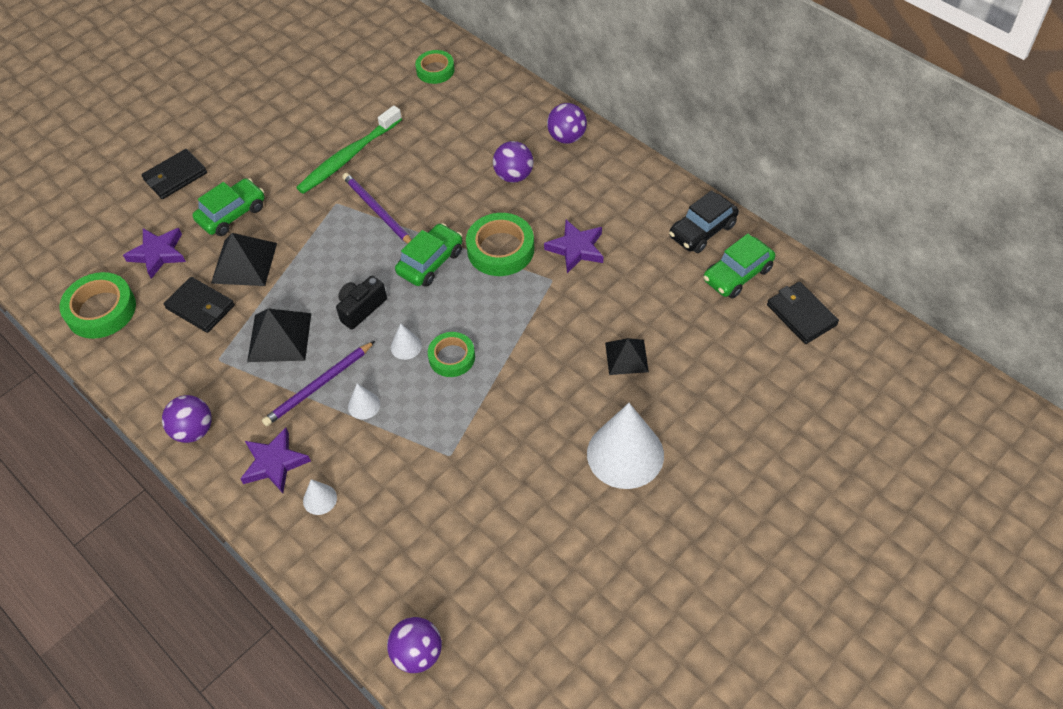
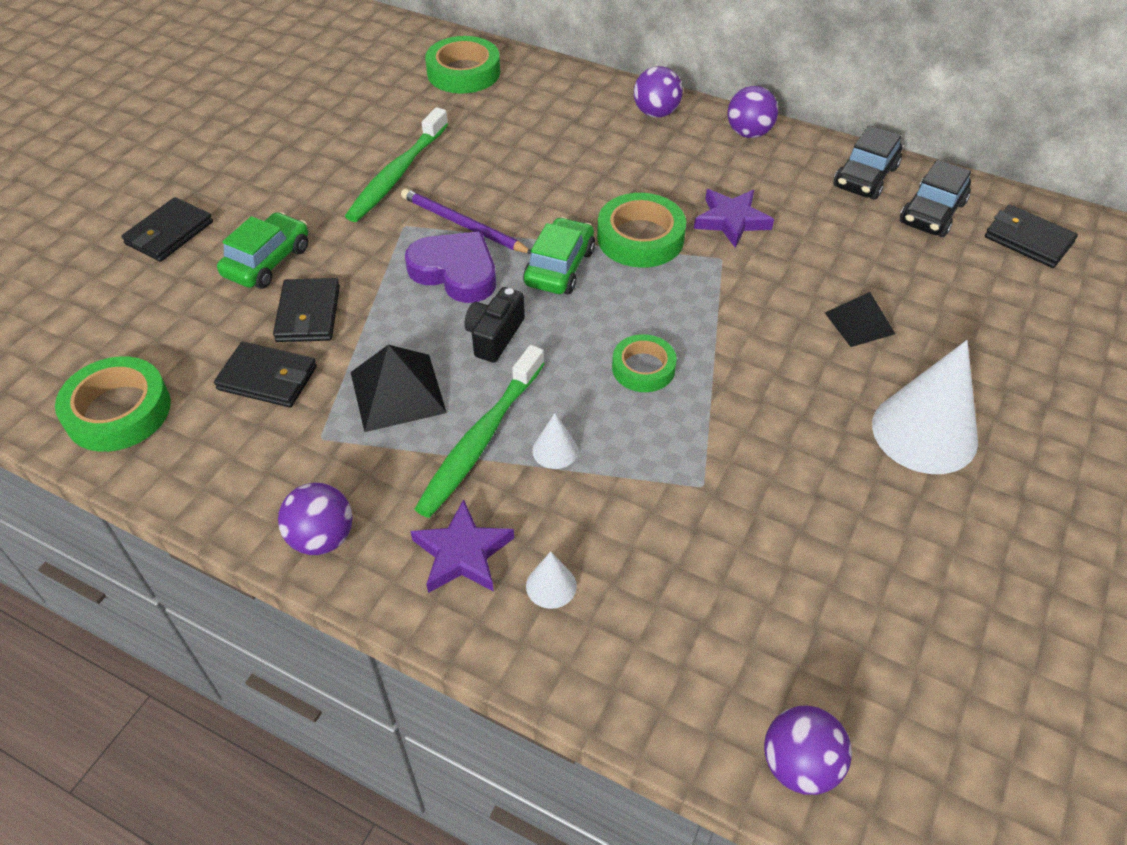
camera: 20 degrees left, 5 degrees down
(158, 254) = (179, 326): purple star -> none
(244, 263) = (308, 314): black pyramid -> black wallet
(318, 386) = (480, 440): purple pencil -> green toothbrush
(356, 250) = (455, 272): none -> purple heart
(406, 346) = (576, 368): white cone -> none
(435, 70) = (463, 72): green tape -> green tape, size x1.55
(514, 176) = (614, 160): purple ball -> purple ball (749, 133)
(737, 274) = (932, 213): green car -> black car

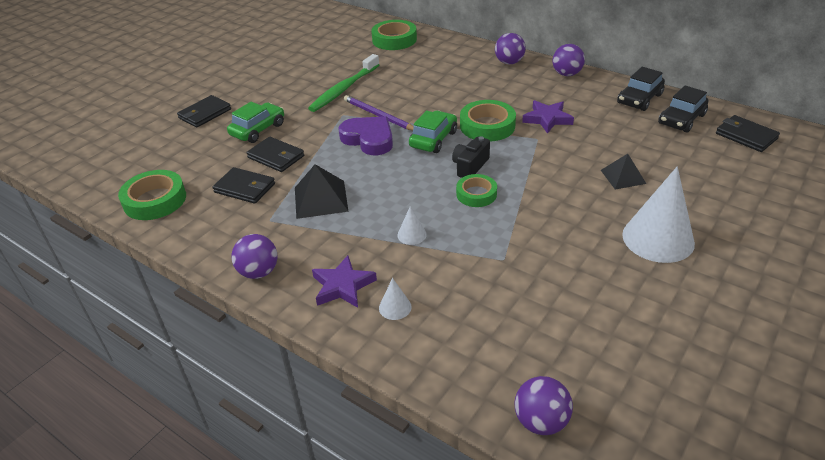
camera: 10 degrees right, 10 degrees down
(308, 314) = (276, 157): black wallet -> black wallet turned 60 degrees counterclockwise
(480, 440) = (366, 226): green toothbrush -> none
(494, 336) = (386, 173): black camera -> black camera (470, 166)

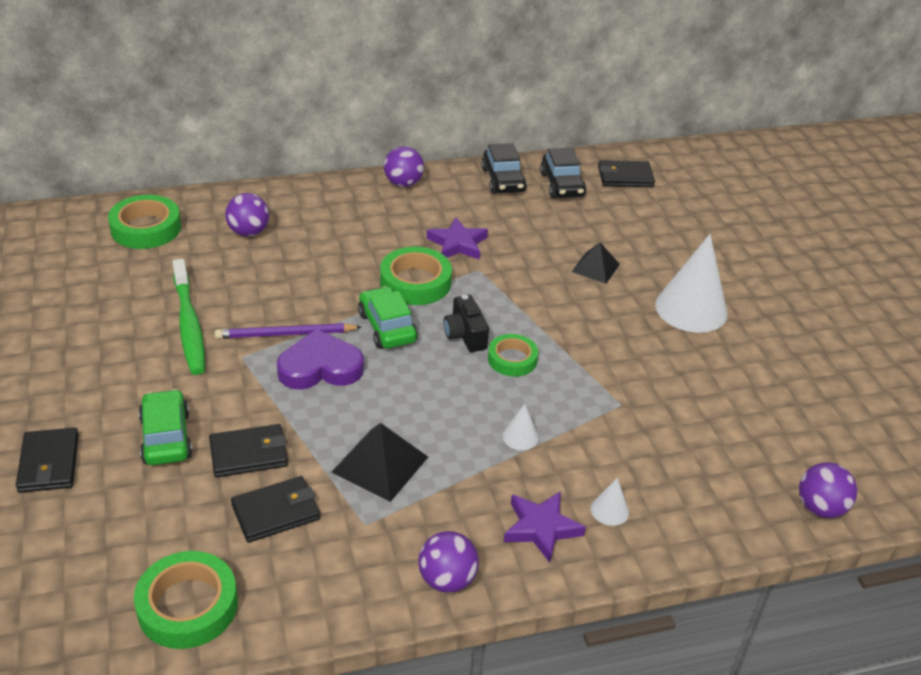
camera: 55 degrees left, 0 degrees up
(509, 62) = (327, 196): purple ball -> purple ball (249, 232)

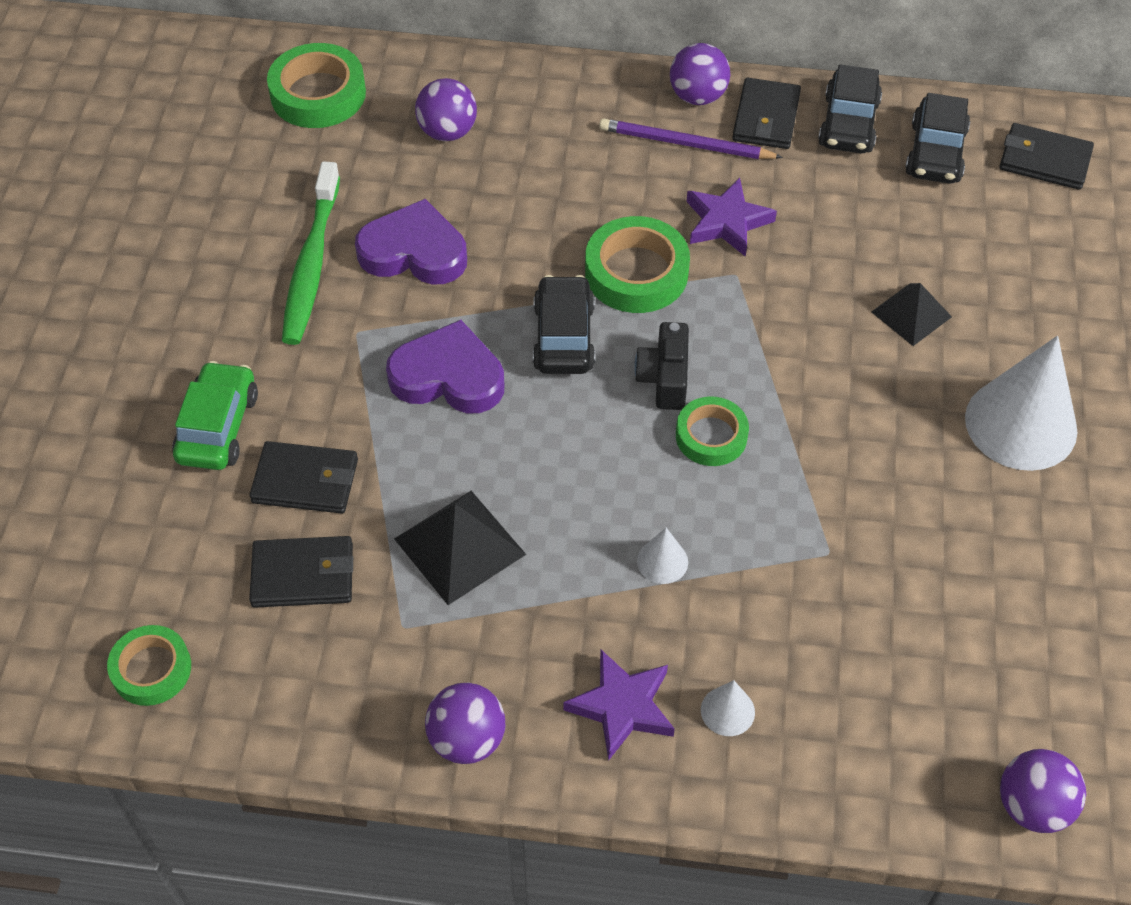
camera: 25 degrees right, 15 degrees up
(49, 463) = (72, 424): black wallet -> black wallet (766, 118)
(188, 606) = (151, 669): green tape -> green tape, size x0.65
(259, 302) = (414, 252): none -> purple heart
(285, 334) = (426, 311): purple pencil -> purple pencil (685, 144)
(387, 327) = (564, 337): green car -> black car

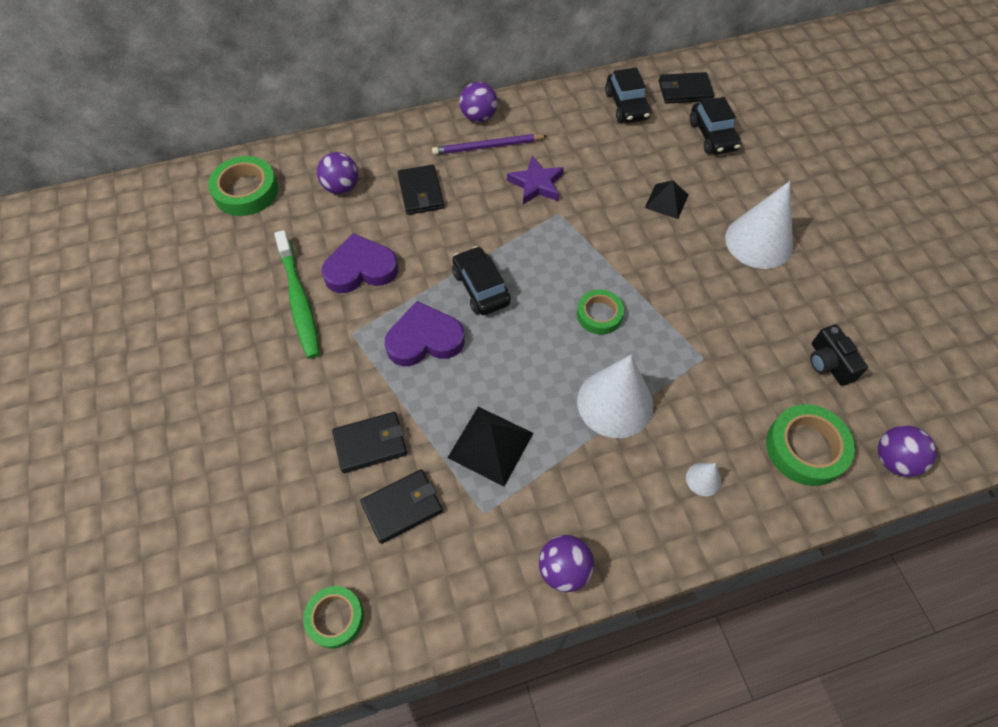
camera: 25 degrees left, 5 degrees up
(218, 427) = (293, 431): green car -> none
(622, 707) = (643, 505): purple star -> none
(636, 272) = (501, 233): green tape -> green tape (805, 448)
(662, 561) = (615, 403): white cone -> white cone, size x2.29
(664, 378) = (553, 290): black camera -> black camera (829, 363)
(766, 118) = (524, 116): black wallet -> black wallet (421, 192)
(848, 124) = (571, 105): black car -> black car (712, 136)

